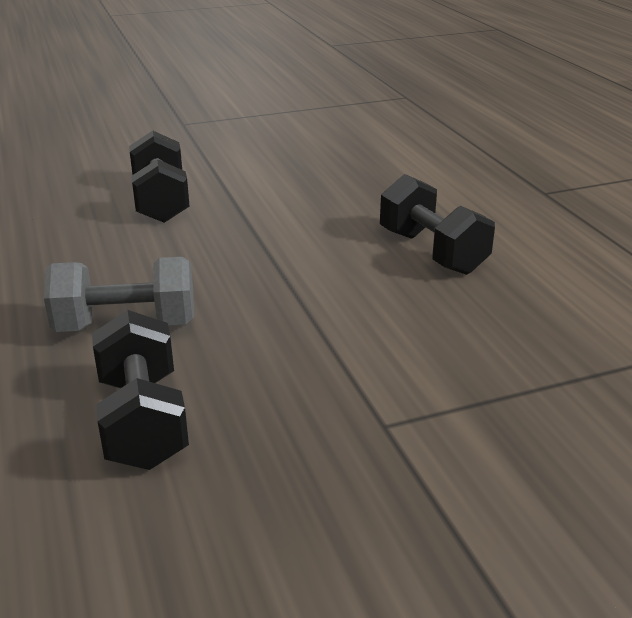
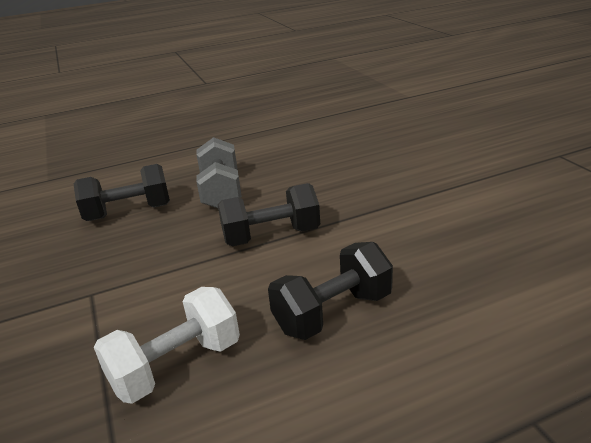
camera: 90 degrees right, 0 degrees up
(161, 202) = (391, 173): black dumbbell -> black dumbbell (271, 236)
(517, 338) = (176, 365): none -> white dumbbell

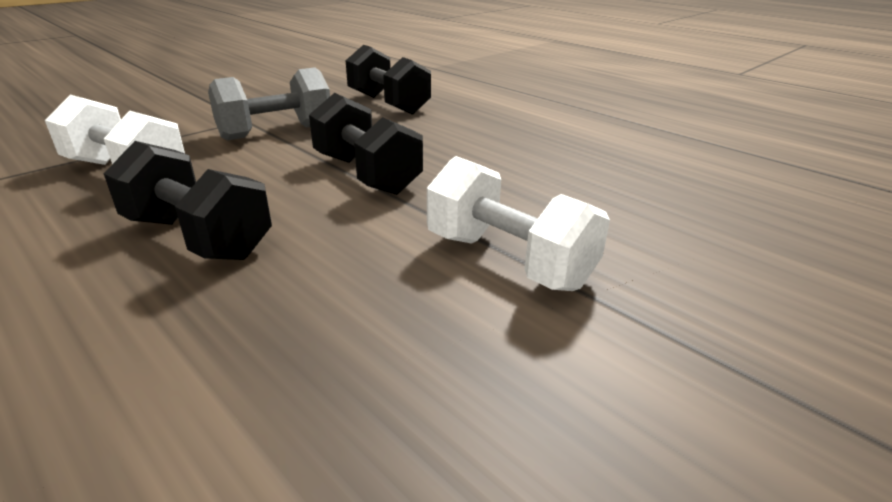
camera: 65 degrees right, 0 degrees up
(221, 192) = (456, 132): grey dumbbell -> grey dumbbell (276, 132)
(406, 204) = (508, 261): none -> white dumbbell

